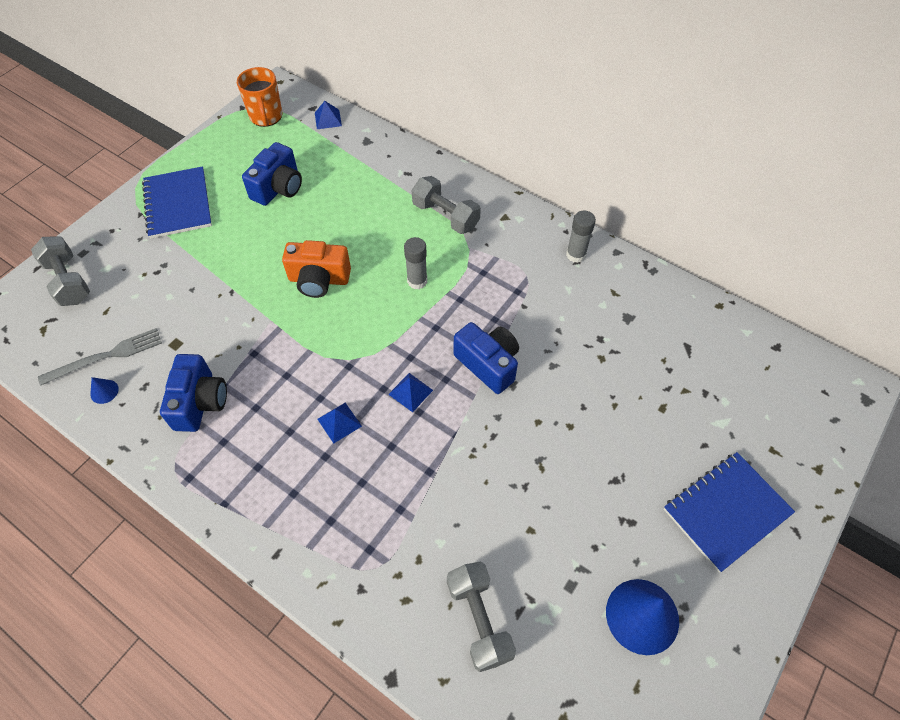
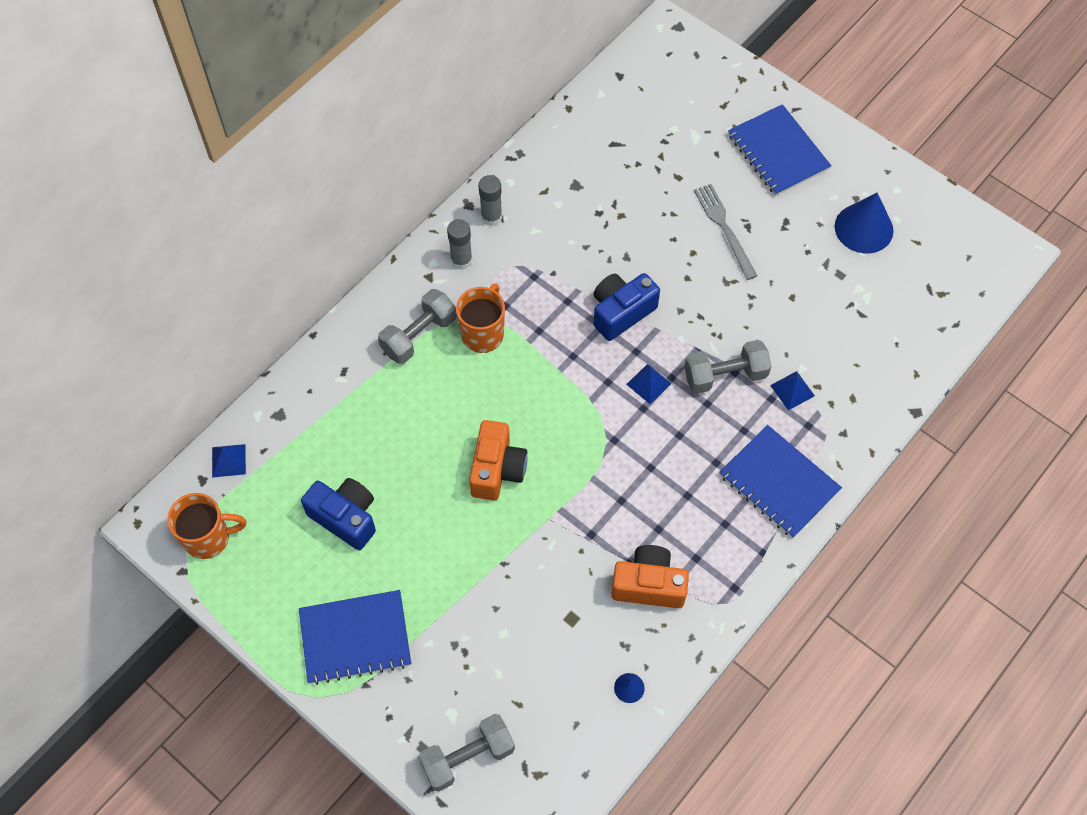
camera: 85 degrees left, 5 degrees up
(106, 356) = (583, 693): grey fork -> grey fork (724, 228)
(200, 402) = (648, 585): blue camera -> orange camera
(301, 518) = (778, 483): none -> blue notebook
(339, 422) = (679, 449): blue pyramid -> blue pyramid (792, 390)
(417, 281) = (510, 370): grey glue stick -> grey glue stick (461, 260)
(452, 259) = (483, 333): none -> orange mug
(479, 620) = (868, 344): grey dumbbell -> grey dumbbell (725, 375)

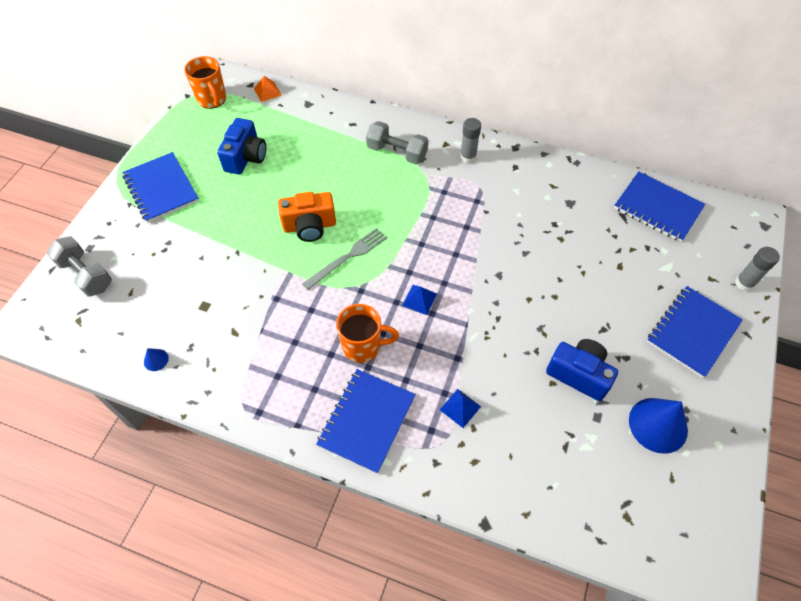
camera: 70 degrees right, 5 degrees down
(228, 460) = (267, 91): blue pyramid -> orange pyramid
(483, 333) = (415, 186): orange mug -> orange mug (363, 346)
(491, 217) = (513, 162): grey glue stick -> grey glue stick (744, 283)
(617, 107) = (657, 208): none -> blue notebook
(621, 312) = (474, 263): blue camera -> blue camera (579, 374)
(648, 585) = (245, 349): orange camera -> none
(724, 228) = (591, 312): grey fork -> grey fork (347, 257)
(725, 375) = (451, 351): grey dumbbell -> none

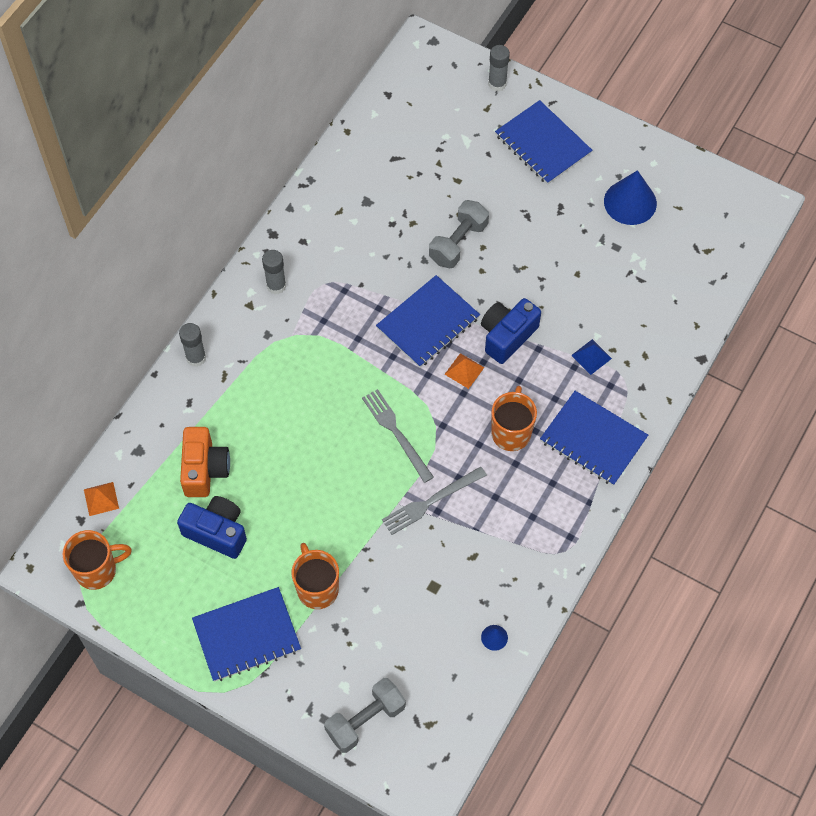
camera: 80 degrees left, 5 degrees up
(201, 225) = (317, 588): none -> orange mug
(285, 292) = (431, 501): none -> grey fork
(309, 226) = (344, 468): orange camera -> orange camera (204, 469)
(391, 121) = (196, 358): none -> grey glue stick
(397, 152) = (251, 359): grey dumbbell -> grey dumbbell (458, 243)
(419, 299) = (464, 370): blue pyramid -> orange pyramid
(579, 374) = (571, 249): blue camera -> blue camera (507, 336)
(657, 208) = (391, 124): blue notebook -> blue notebook (428, 323)

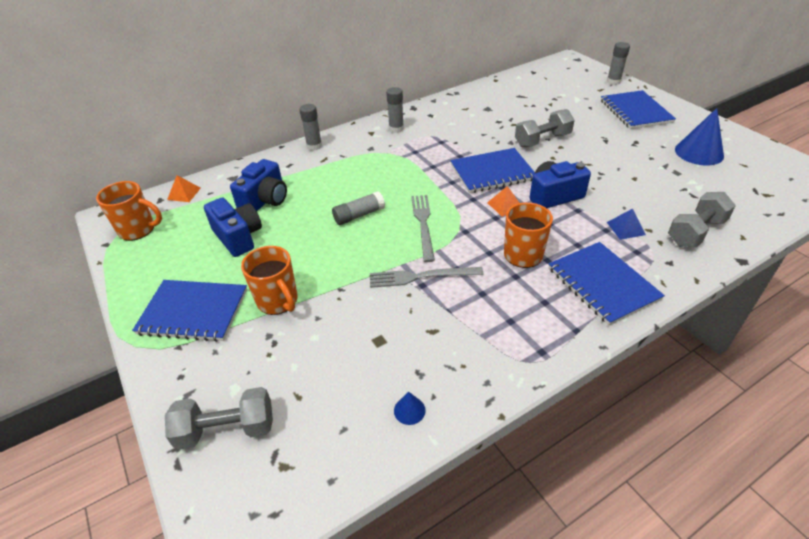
camera: 30 degrees right, 20 degrees down
(204, 469) = (265, 200): orange camera -> blue camera
(317, 588) = (278, 301): orange mug -> orange mug turned 135 degrees clockwise
(323, 448) = (359, 215): none -> grey glue stick
(655, 335) = (696, 232): none -> grey dumbbell

